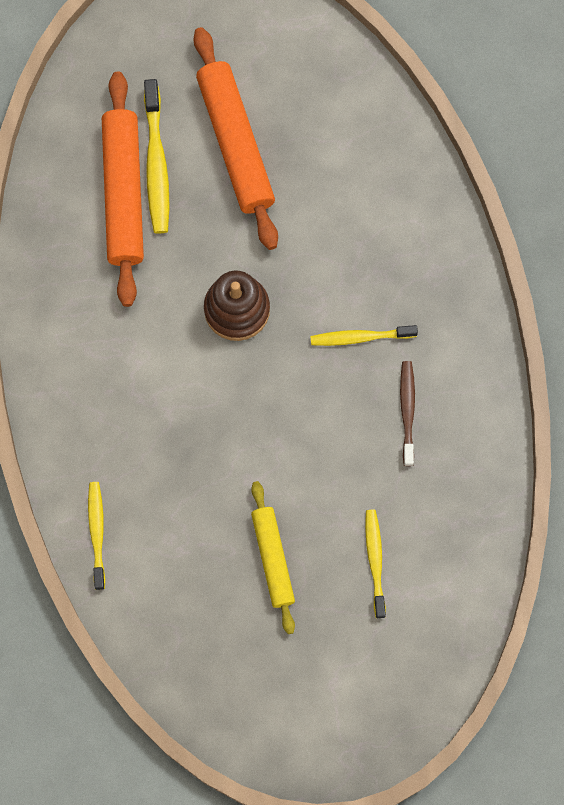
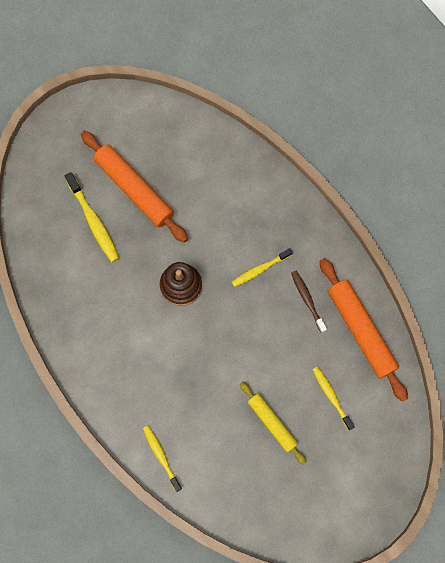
camera: 25 degrees left, 0 degrees up
(123, 193) = (82, 247): orange rolling pin -> orange rolling pin (361, 330)

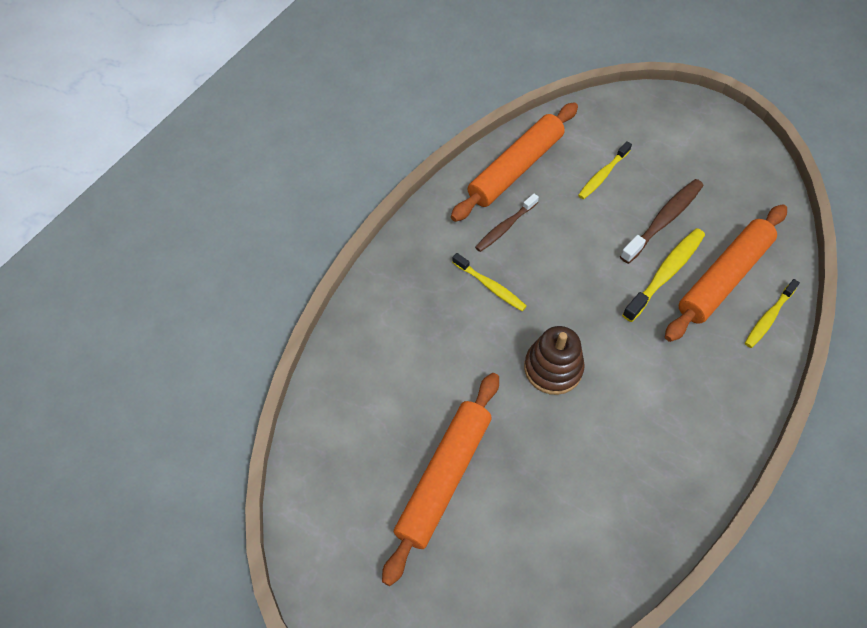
camera: 110 degrees left, 15 degrees down
(93, 221) = (515, 517): yellow toothbrush -> yellow toothbrush (665, 273)
(205, 442) = (723, 278): none -> orange rolling pin
(272, 423) = (663, 220): yellow rolling pin -> brown toothbrush

